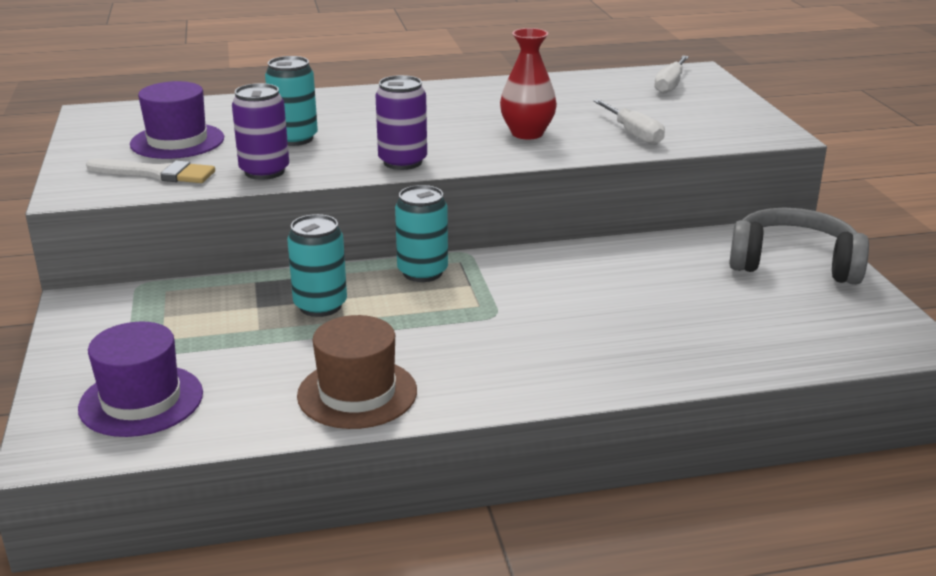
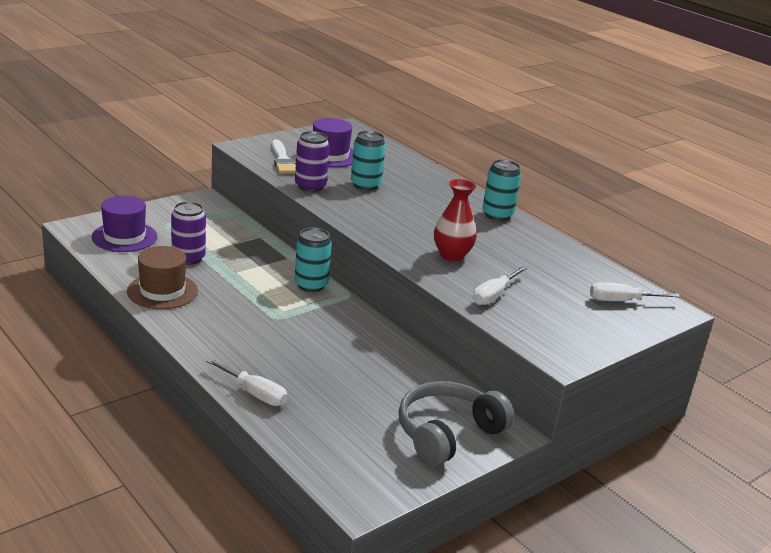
camera: 60 degrees right, 0 degrees up
(320, 306) = (247, 262): turquoise can -> turquoise can (497, 215)
(402, 162) = (361, 222): purple can -> purple can (188, 258)
(676, 367) = (254, 393): none -> white screwdriver
(793, 263) = (447, 433): grey headphones -> grey headphones turned 120 degrees counterclockwise

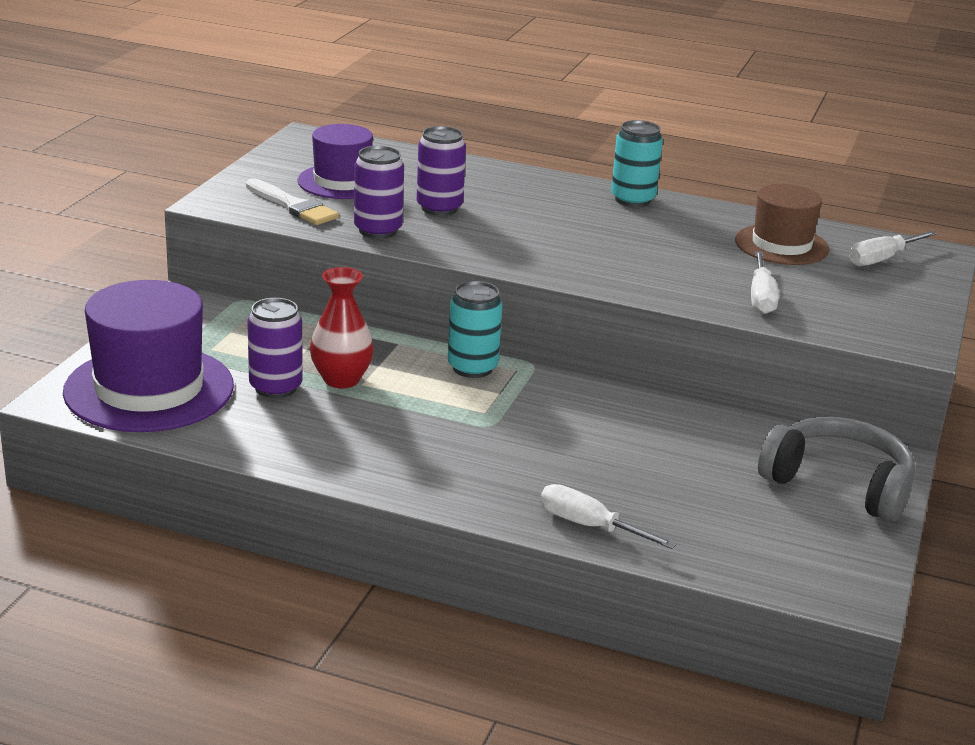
camera: 30 degrees left, 0 degrees up
(124, 237) = (149, 389): purple hat -> purple hat, size x1.59
(162, 291) = (304, 443): brown hat -> brown hat (781, 245)
(254, 393) = (589, 526): white screwdriver -> white screwdriver turned 150 degrees counterclockwise
(365, 185) = (439, 208): turquoise can -> purple can
(447, 433) = (839, 484): grey headphones -> grey headphones turned 105 degrees clockwise
(451, 255) = (655, 265): red vase -> red vase (341, 379)

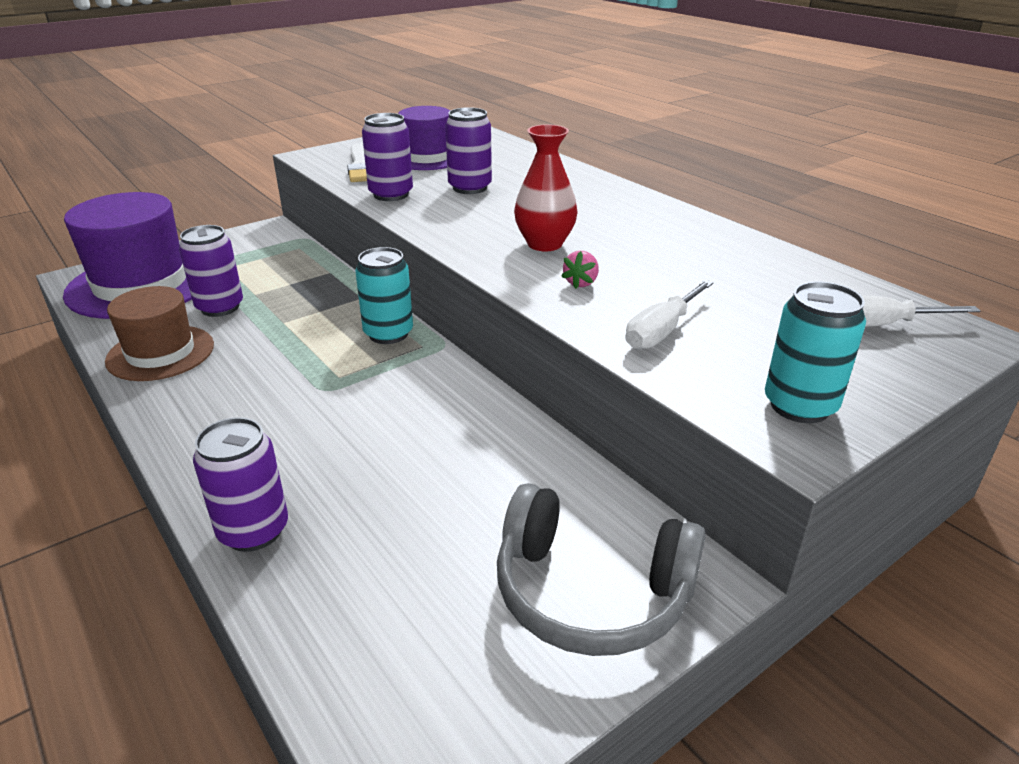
camera: 35 degrees right, 5 degrees up
(341, 379) = (275, 314): red vase -> red vase (544, 244)
(589, 526) = (253, 531): white screwdriver -> purple can
(632, 200) = (658, 212): turquoise can -> turquoise can (799, 406)
(660, 275) = (581, 283): none -> pink strawberry
(781, 245) = (764, 283): brown hat -> brown hat (160, 353)
(839, 484) = (591, 593): grey headphones -> grey headphones turned 135 degrees clockwise

